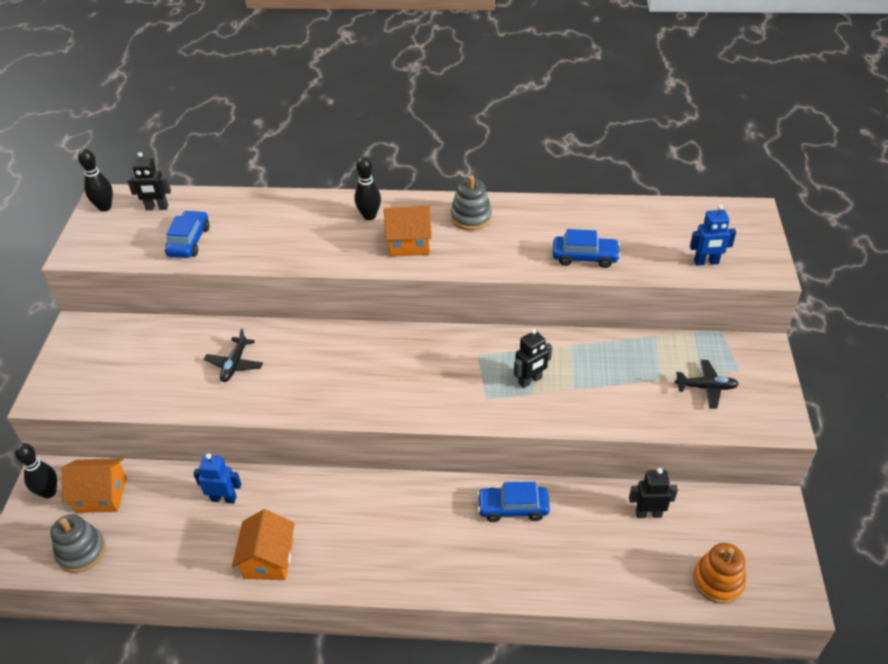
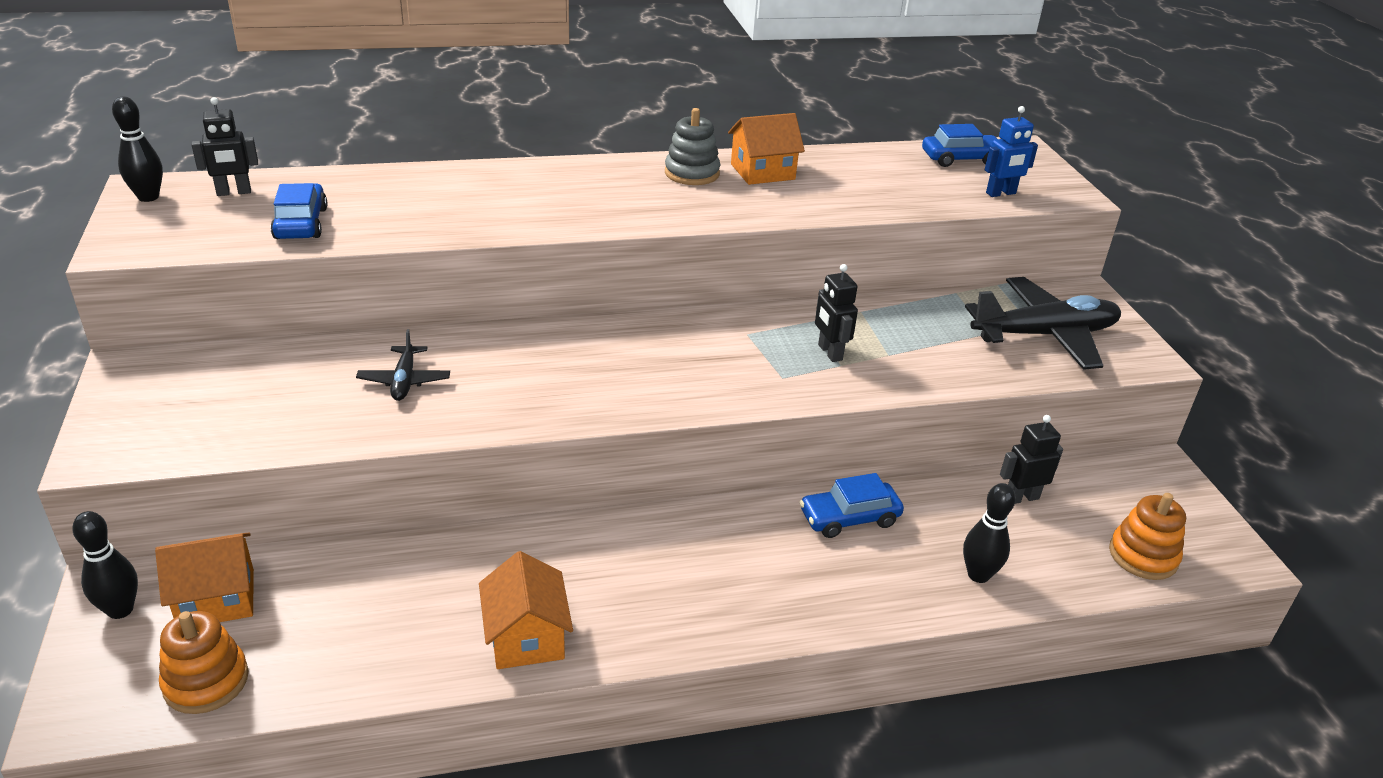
camera: 20 degrees left, 10 degrees down
(81, 551) = (206, 681): grey stacking toy -> orange stacking toy
(224, 498) = (425, 572): blue robot -> none
(369, 216) = (555, 180): black bowling pin -> black bowling pin (978, 575)
(409, 243) = (624, 203): orange house -> orange house (762, 172)
(530, 381) = (829, 352): black robot -> black robot turned 120 degrees clockwise
(584, 257) = (856, 199): blue car -> blue car (961, 159)
(706, 387) = (1044, 335): black plane -> black plane, size x2.01

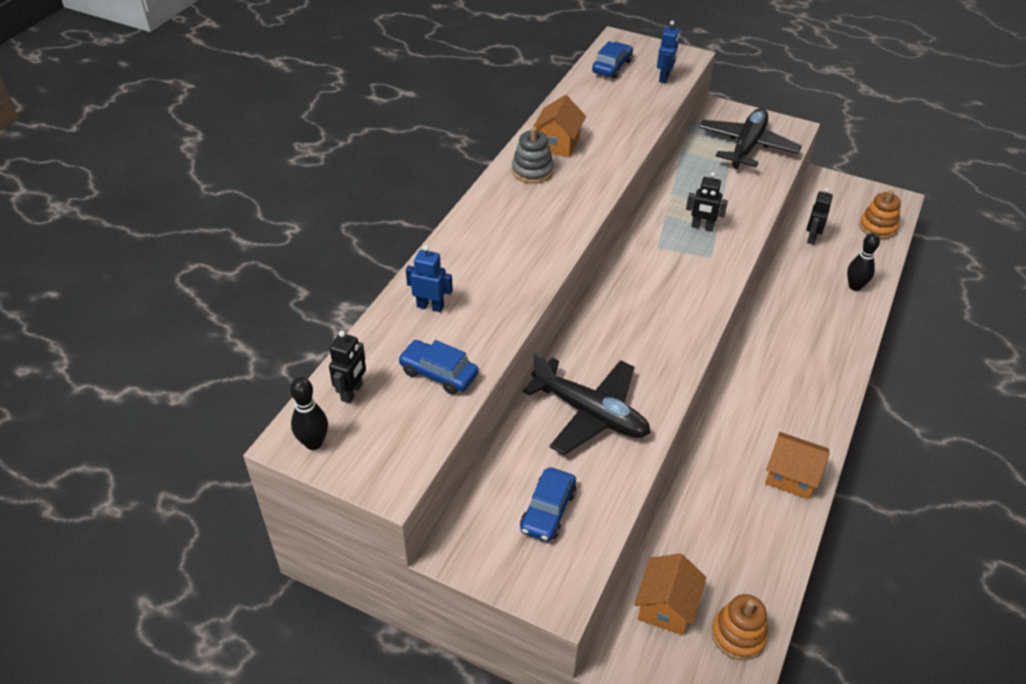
camera: 50 degrees left, 10 degrees up
(120, 610) = (643, 660): black bowling pin -> none
(399, 189) = (430, 306): none -> blue robot
(404, 381) = (590, 413): black plane -> black plane, size x2.01
(849, 518) = (784, 305): blue car -> blue car (548, 511)

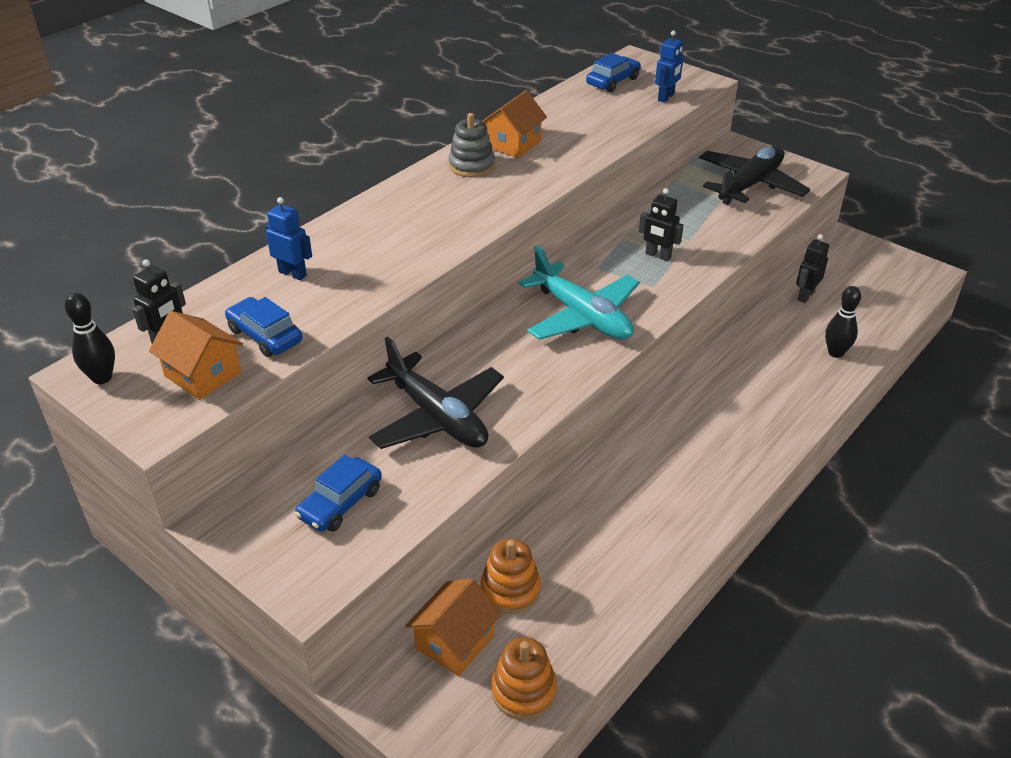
camera: 15 degrees right, 5 degrees down
(666, 296) = (582, 316): none -> turquoise plane
(791, 476) = (666, 536): orange house -> orange house (203, 374)
(877, 227) = (892, 296): orange stacking toy -> orange stacking toy (510, 589)

